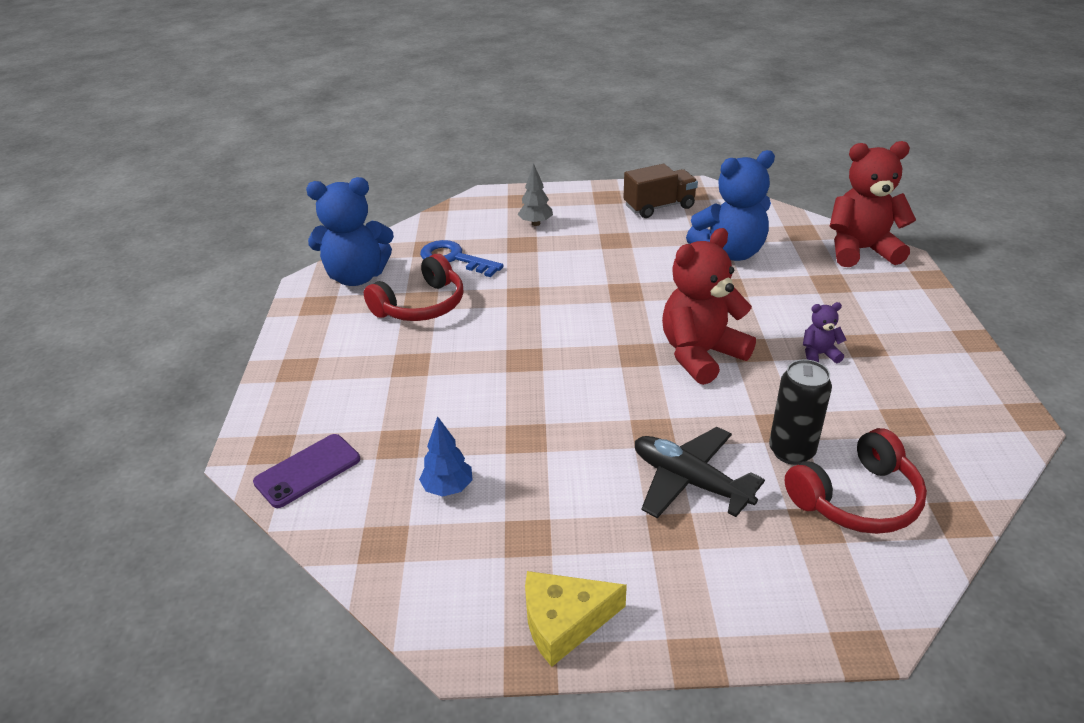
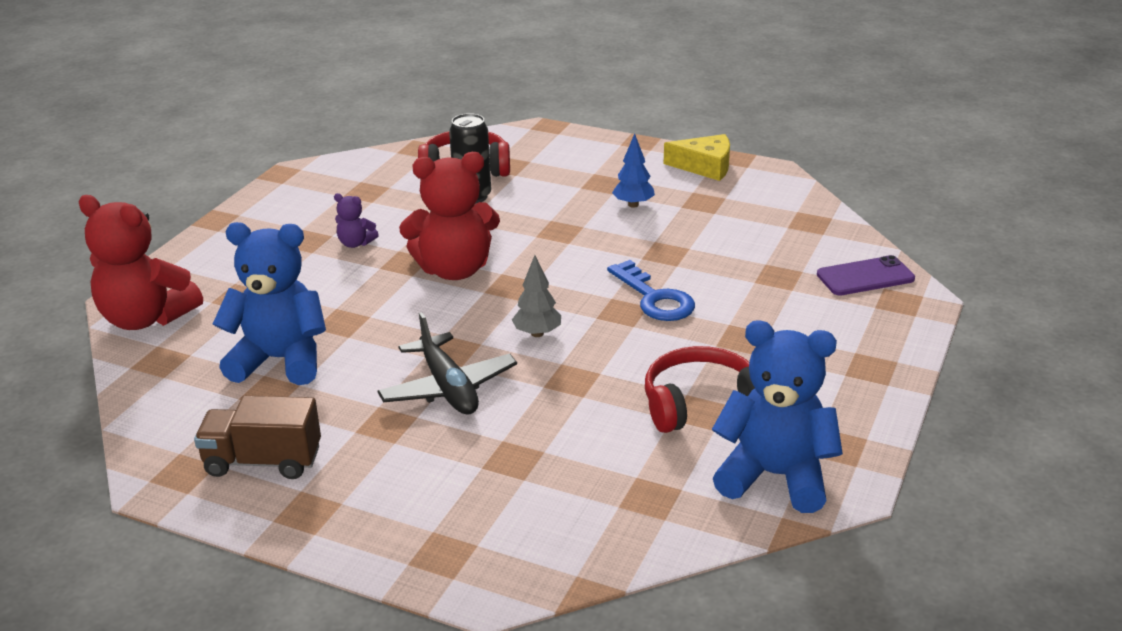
camera: 155 degrees left, 5 degrees down
(448, 488) = (748, 238): blue tree -> blue tree (633, 205)
(454, 258) = (623, 463): blue key -> blue key (654, 298)
(536, 223) = (463, 491): grey tree -> grey tree (537, 333)
(689, 481) = (564, 200): black plane -> black plane (448, 388)

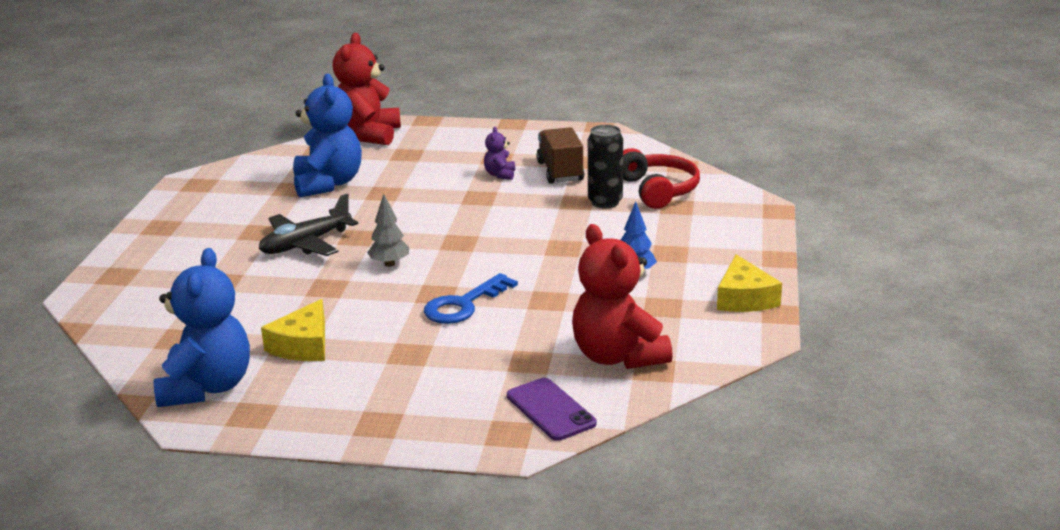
camera: 75 degrees right, 5 degrees down
(263, 461) = (211, 203): brown truck -> brown truck (560, 171)
(454, 270) = (475, 217): red teddy bear -> red teddy bear (618, 356)
(702, 404) = (303, 345): red headphones -> yellow cheese

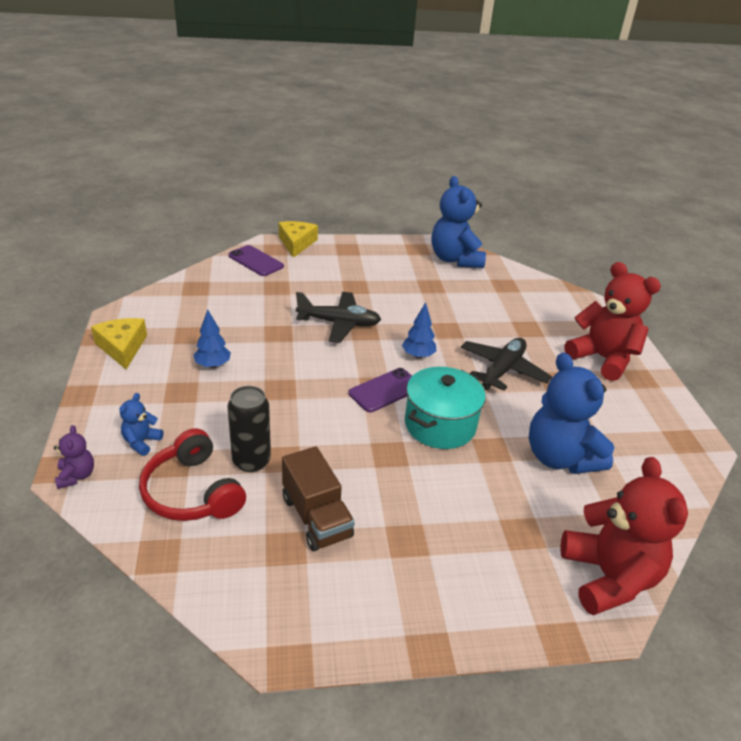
camera: 160 degrees right, 10 degrees up
(303, 345) = (424, 286): yellow cheese -> yellow cheese (296, 243)
(389, 264) = (418, 355): grey tree -> blue tree
(416, 210) = (440, 425): none -> turquoise pot
(451, 238) = (385, 390): none -> purple phone
(463, 305) = (339, 323): blue key -> black plane
(500, 175) = (386, 500): purple teddy bear -> purple teddy bear (76, 476)
(618, 356) = (220, 294): red teddy bear -> red teddy bear (602, 358)
(705, 220) = (141, 442): none -> blue teddy bear

